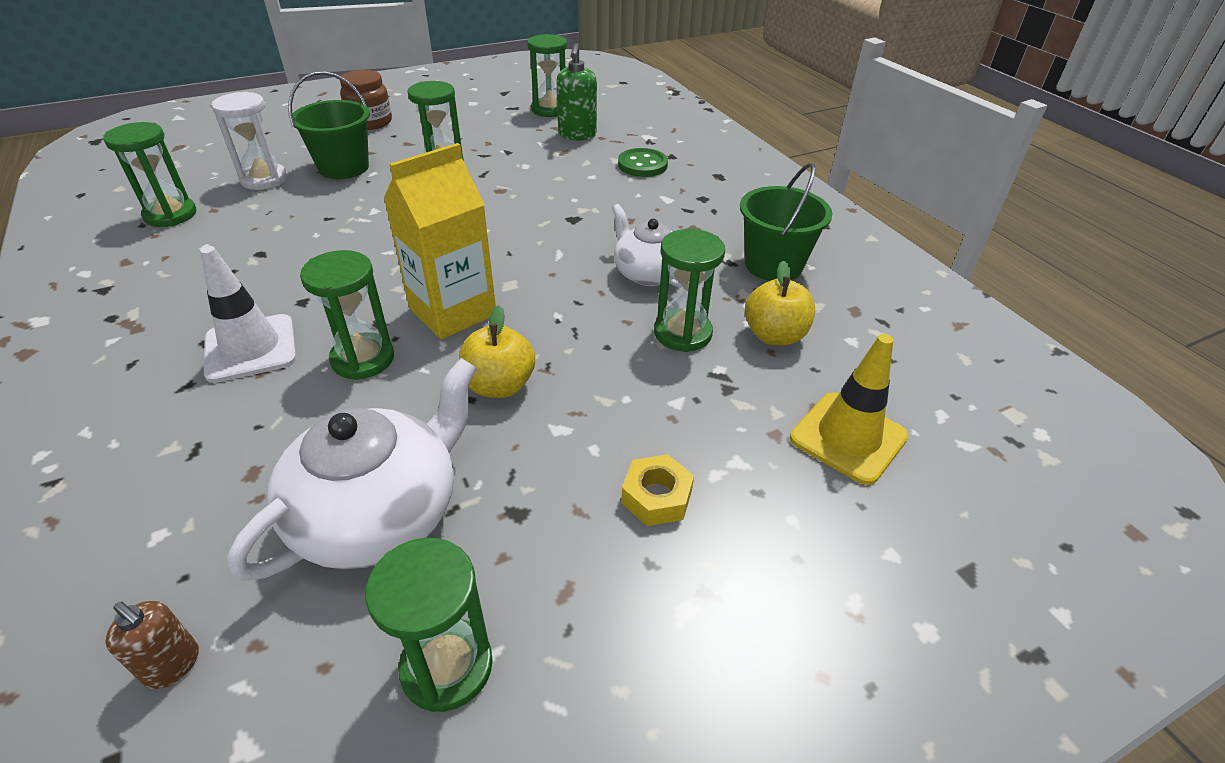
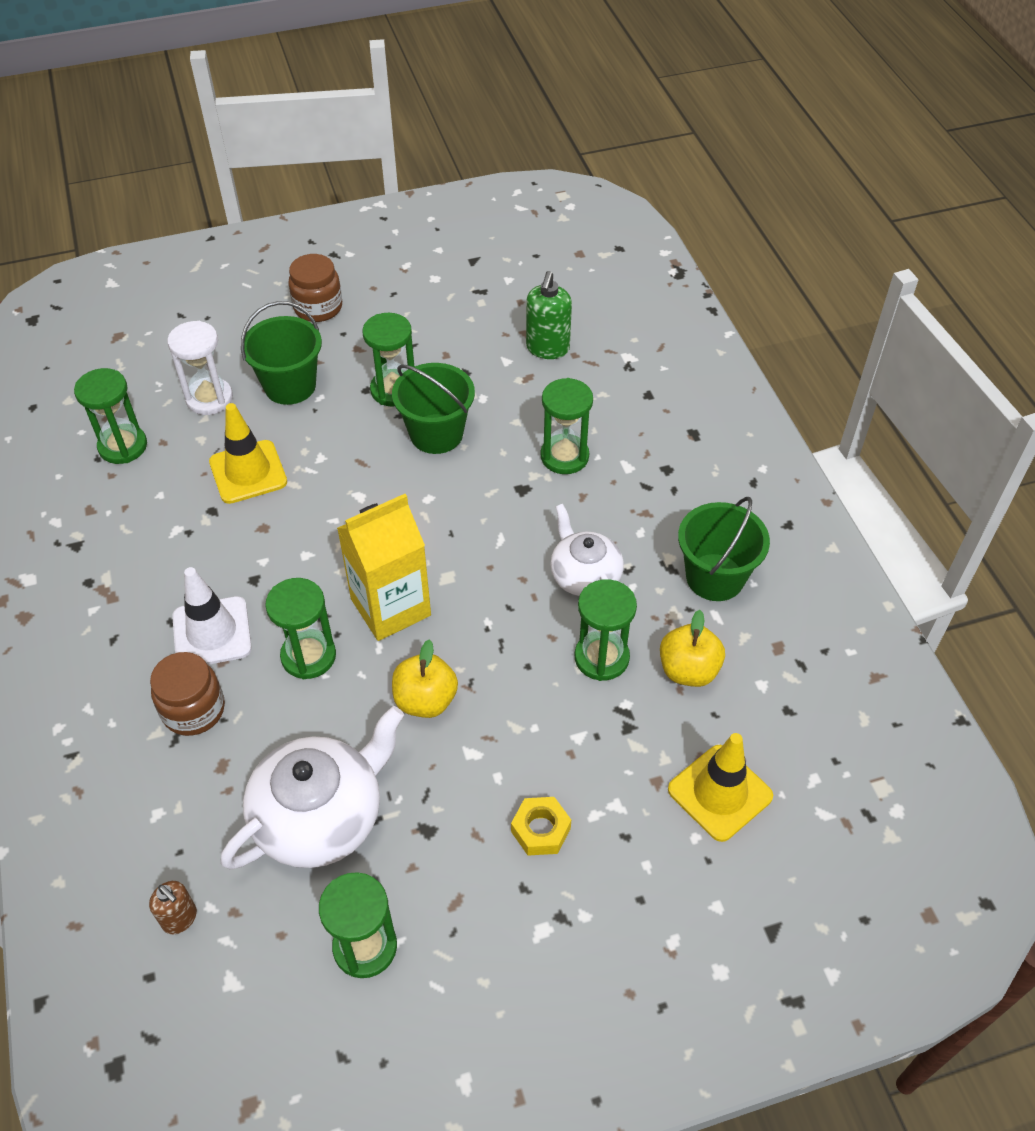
camera: 10 degrees right, 10 degrees up
(221, 420) = (193, 710): none -> brown jar
(300, 224) = (248, 472): none -> yellow traffic cone
(485, 189) = (436, 434): none -> green bucket
(550, 110) = (522, 298): green hourglass -> green hourglass (564, 456)
(642, 165) = (612, 408): green button -> none

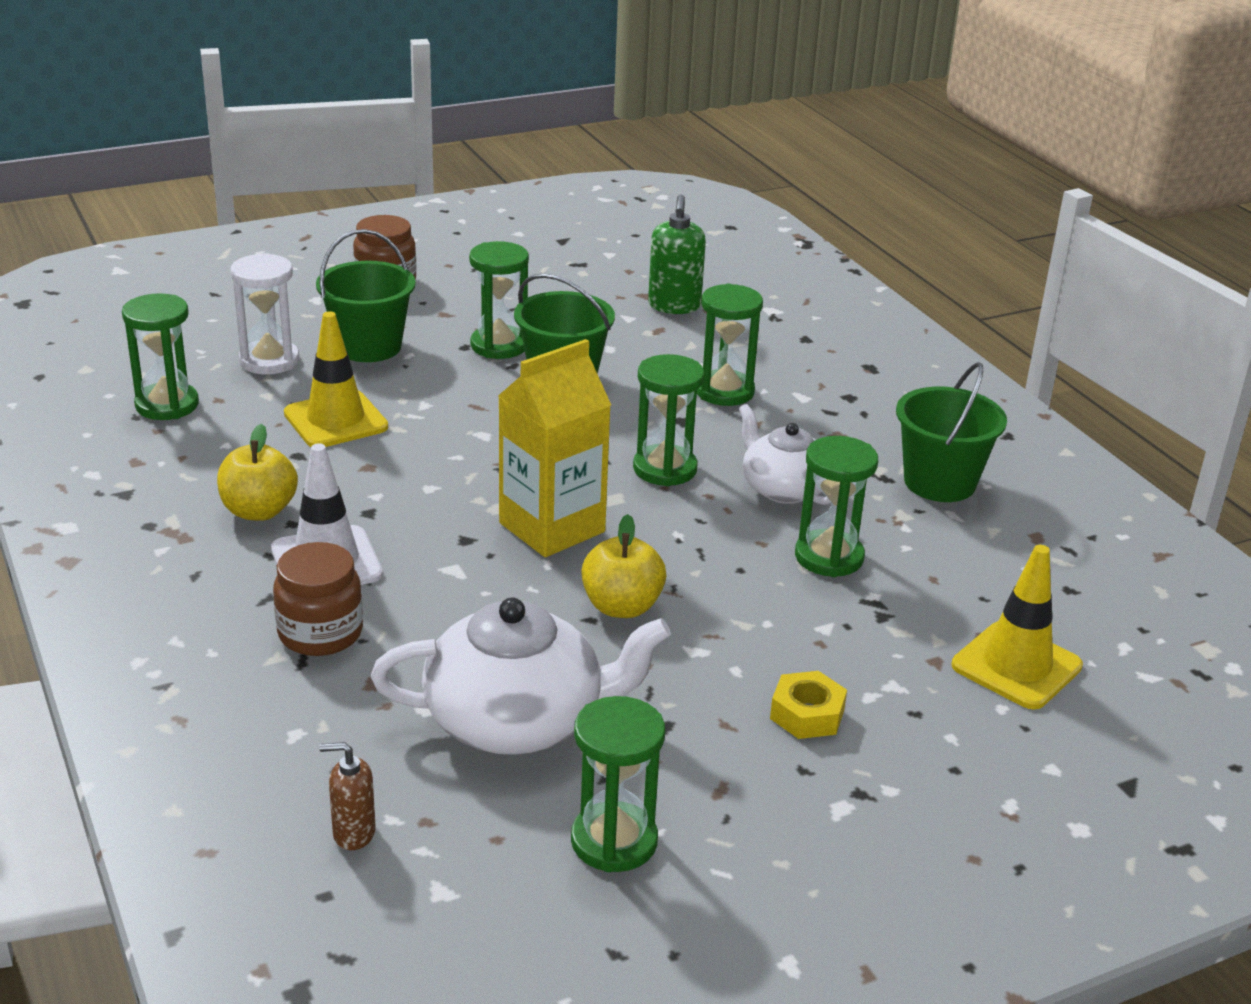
camera: 10 degrees left, 20 degrees down
(180, 918) = (353, 833): brown soap dispenser -> brown soap dispenser turned 150 degrees clockwise
(308, 656) = (459, 576): green hourglass -> green hourglass (665, 469)
(321, 816) = (517, 721): white teapot -> white teapot turned 45 degrees clockwise
(688, 670) = (938, 562): yellow apple -> yellow apple (259, 511)

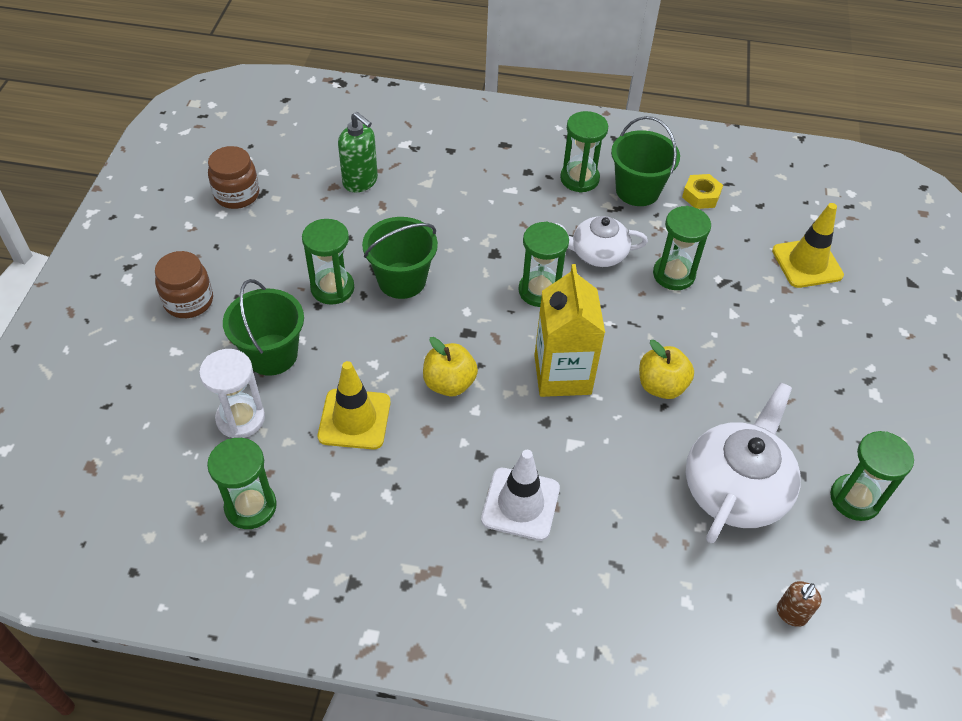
camera: 55 degrees left, 20 degrees up
(259, 511) = (435, 513): yellow apple -> yellow apple (449, 383)
(320, 633) = (595, 543): brown jar -> brown jar (237, 195)
(724, 391) = (478, 218): green hourglass -> green hourglass (579, 179)
(807, 714) = (799, 364): yellow nut -> yellow nut (701, 196)

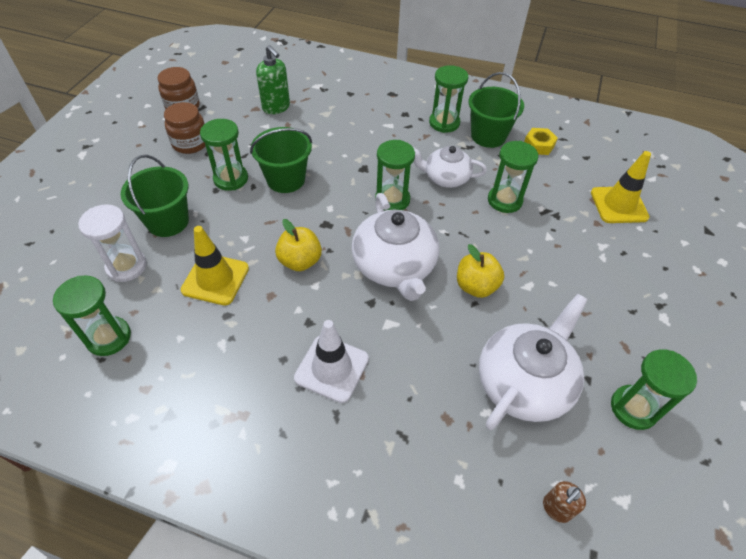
camera: 10 degrees right, 0 degrees up
(188, 301) = (120, 175): brown jar -> brown jar (190, 143)
(562, 374) = (394, 266): yellow carton -> white teapot

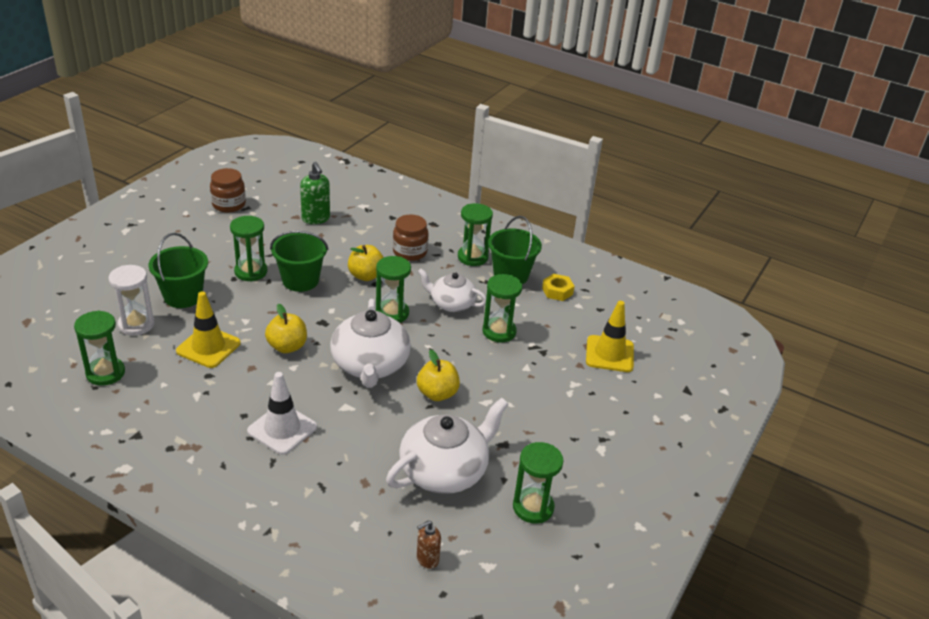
camera: 10 degrees right, 15 degrees down
(190, 143) = (225, 237): brown jar -> brown jar (410, 252)
(349, 162) = (366, 276): none -> yellow apple

